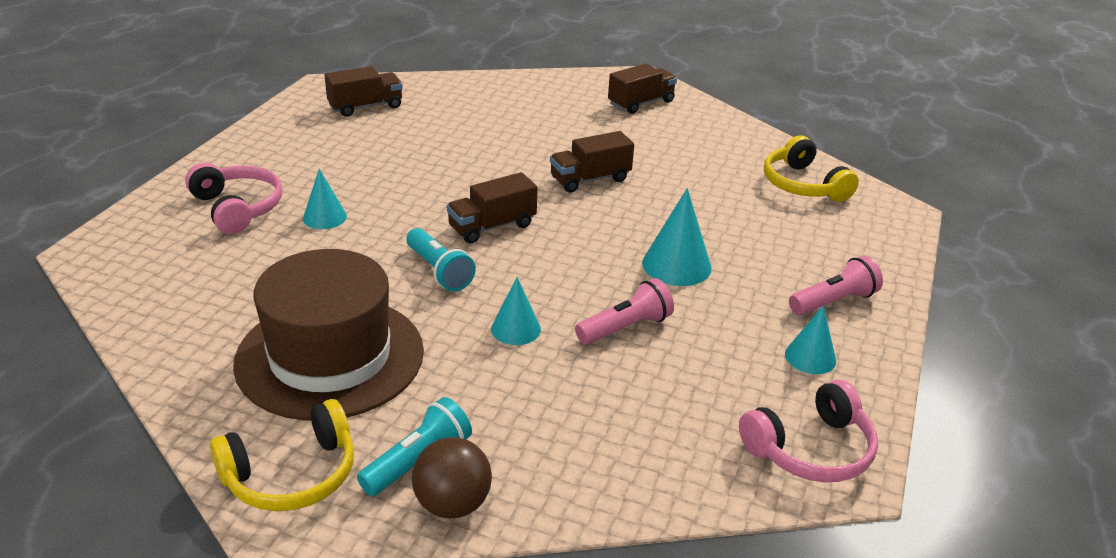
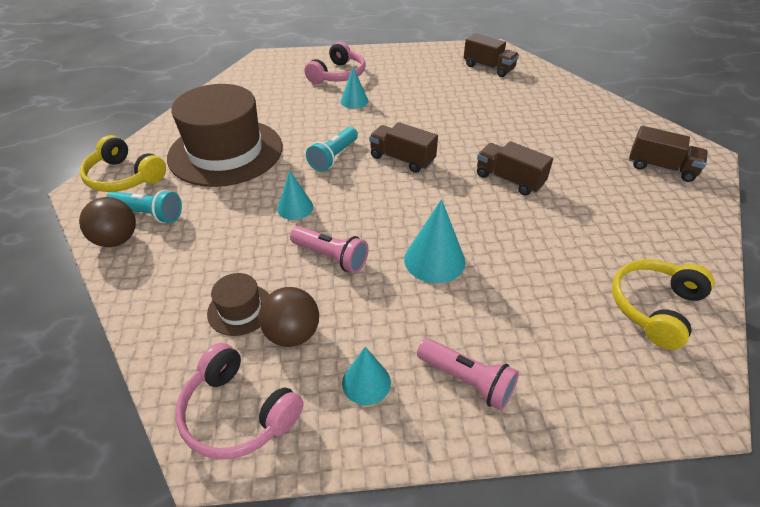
camera: 65 degrees right, 10 degrees up
(666, 415) = (240, 309): none -> brown hat
(725, 386) = (292, 334): none -> brown ball

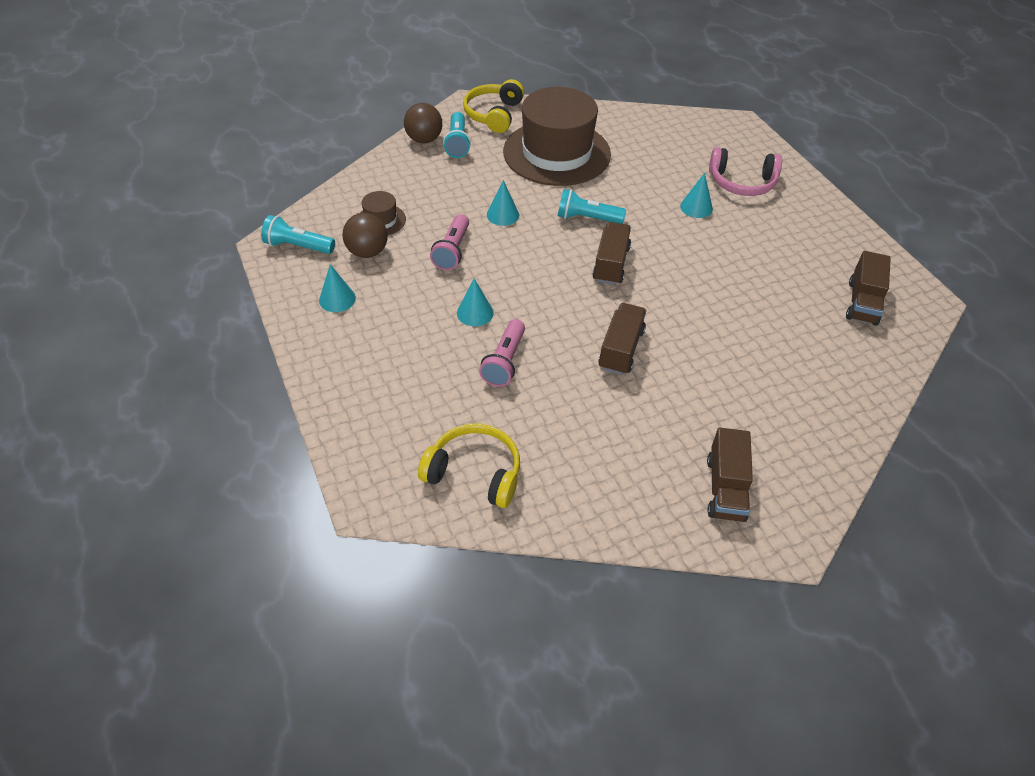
camera: 70 degrees right, 5 degrees up
(238, 413) = (298, 246): pink headphones -> turquoise flashlight
(434, 260) = (475, 313): turquoise cone -> turquoise cone, size x0.65
(467, 380) = (354, 352): pink flashlight -> pink flashlight (504, 362)

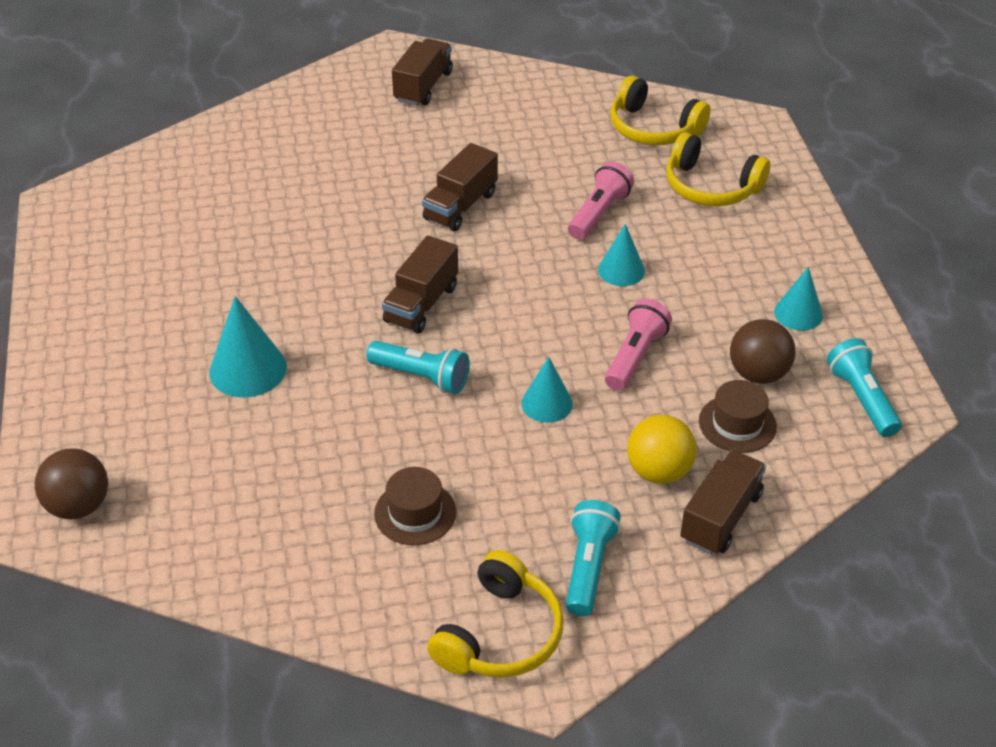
camera: 165 degrees left, 5 degrees down
(298, 246) = (861, 399): turquoise flashlight -> turquoise flashlight turned 135 degrees counterclockwise
(411, 407) = (711, 187): none -> yellow headphones
(424, 139) = (649, 587): brown ball -> brown ball (79, 506)
(427, 189) = (658, 471): none -> yellow ball
(556, 153) = (415, 513): brown hat -> brown hat, size x0.42
(696, 207) = (248, 369): turquoise cone -> turquoise cone, size x1.53
(742, 182) = (145, 401): pink headphones -> none
(862, 302) = (140, 211): brown truck -> brown truck (720, 517)

